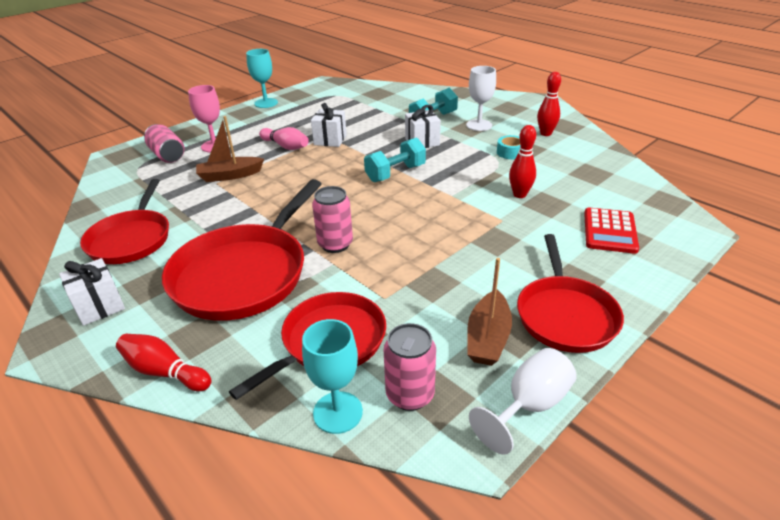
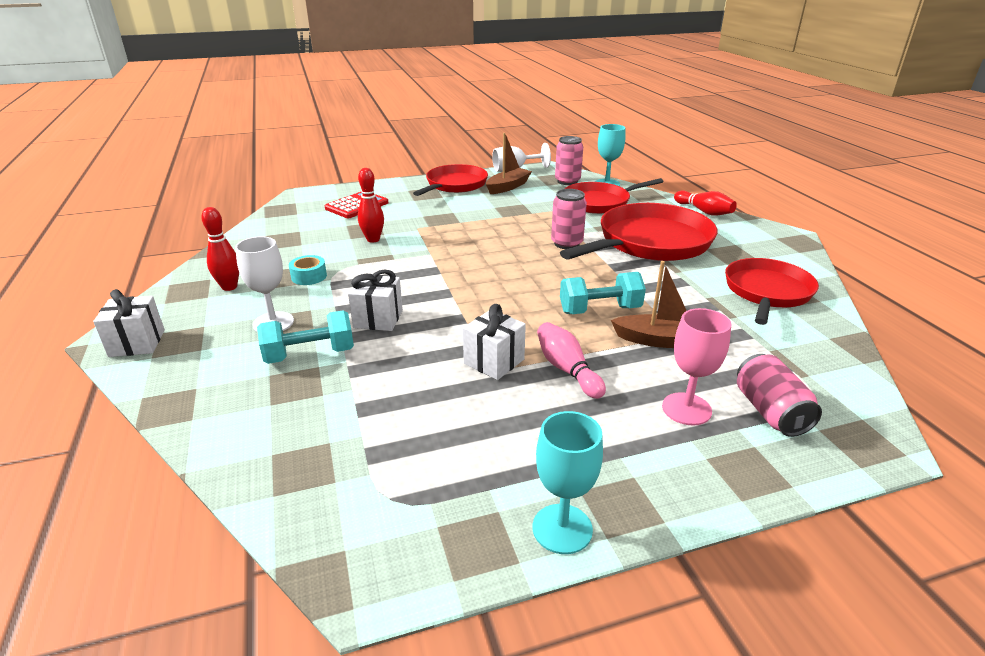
camera: 155 degrees left, 5 degrees down
(99, 306) = (768, 249): white gift -> white gift (137, 343)
(395, 173) = (457, 287): turquoise dumbbell -> turquoise dumbbell (600, 310)

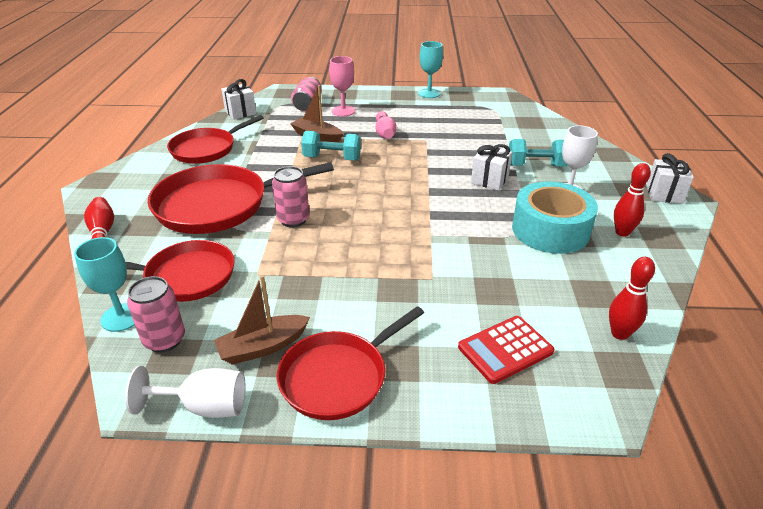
camera: 160 degrees left, 5 degrees up
(309, 276) = (550, 230): turquoise tape -> turquoise tape, size x2.34
(373, 239) = (486, 268): red bowling pin -> red bowling pin (619, 333)
(494, 361) = (422, 143): white gift -> white gift (240, 112)

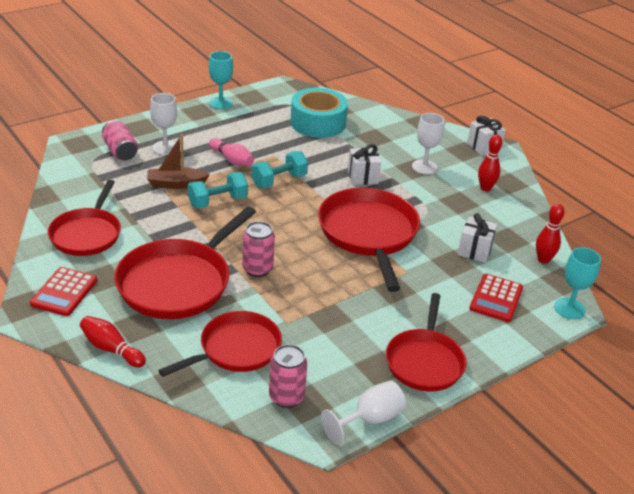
camera: 40 degrees left, 0 degrees up
(122, 317) = (232, 399): turquoise goblet -> turquoise goblet (569, 308)
(135, 181) = (64, 292): none -> red calculator
(240, 112) = (63, 182): white gift -> white gift (474, 251)
(263, 347) = (357, 368): brown boat -> none
(343, 111) = (165, 148): pink goblet -> white goblet
(435, 228) = (368, 233): none -> red pan
(536, 166) = (381, 152): turquoise dumbbell -> turquoise dumbbell (279, 181)
(550, 230) = (442, 204): turquoise tape -> turquoise tape (318, 123)

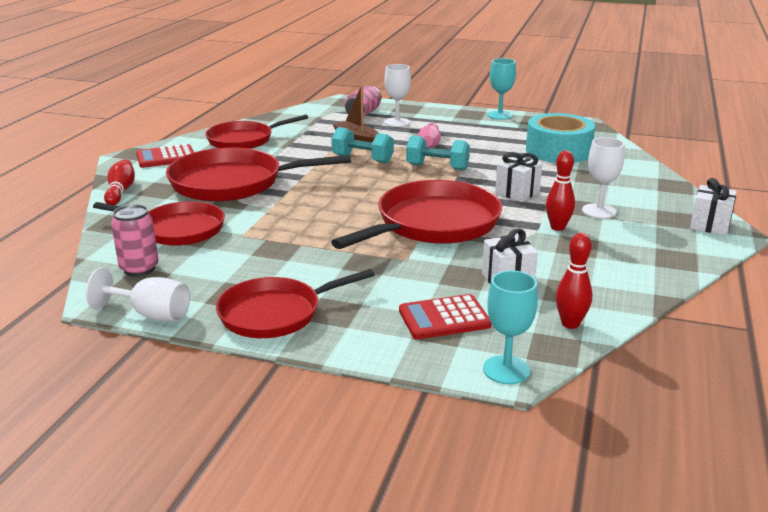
camera: 55 degrees right, 10 degrees down
(257, 269) = (297, 201): pink can -> none
(485, 188) = (634, 250): red bowling pin -> red bowling pin (557, 227)

